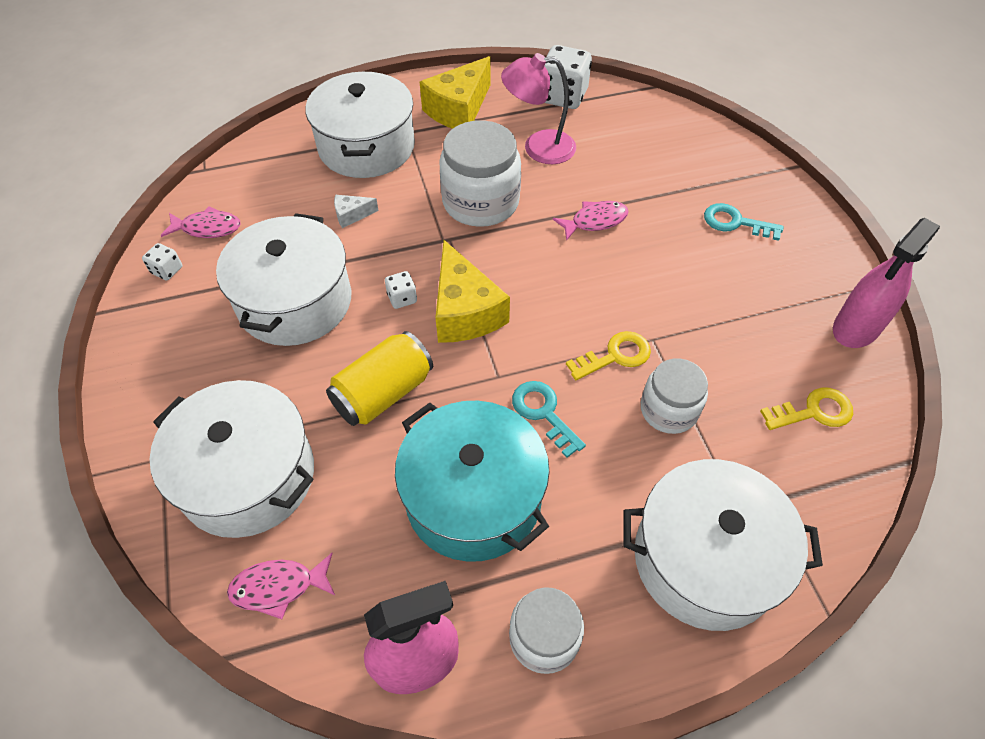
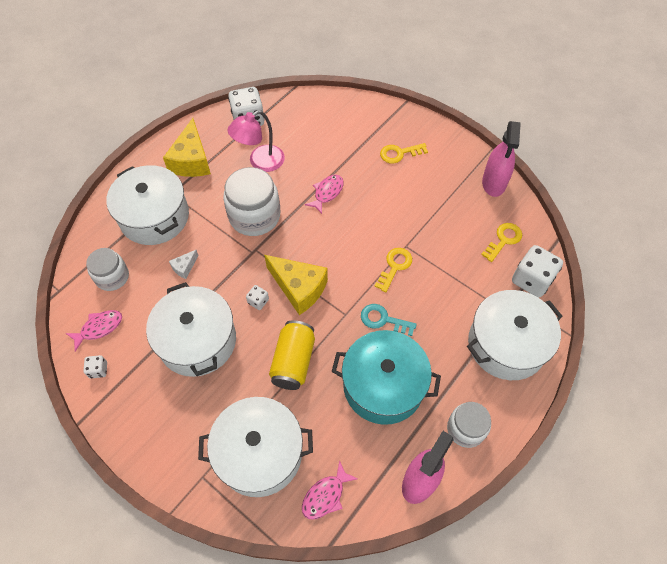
camera: 35 degrees left, 5 degrees up
(668, 410) = (440, 280): white jar -> white jar (112, 277)
(735, 222) = (399, 153): turquoise key -> yellow key
(819, 493) = (531, 280): none -> white dice

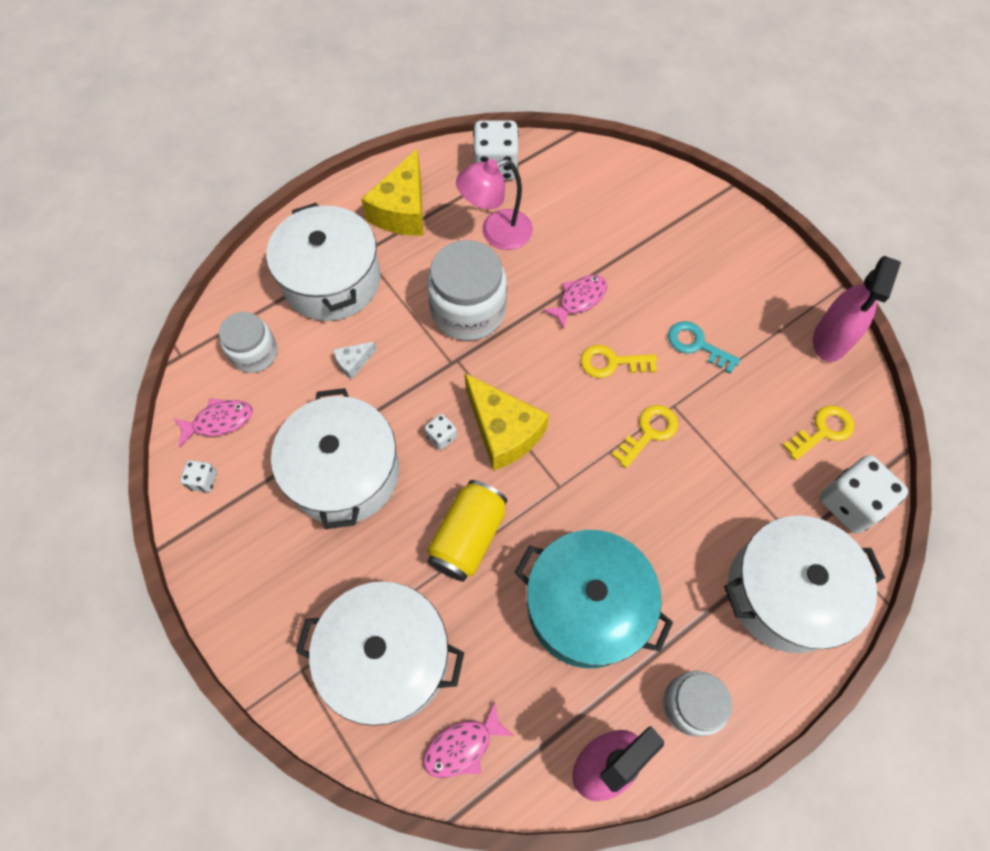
camera: 15 degrees right, 5 degrees up
(383, 319) = (611, 508): turquoise key -> turquoise key (696, 345)
(399, 153) = (700, 263): yellow key -> yellow key (611, 362)

